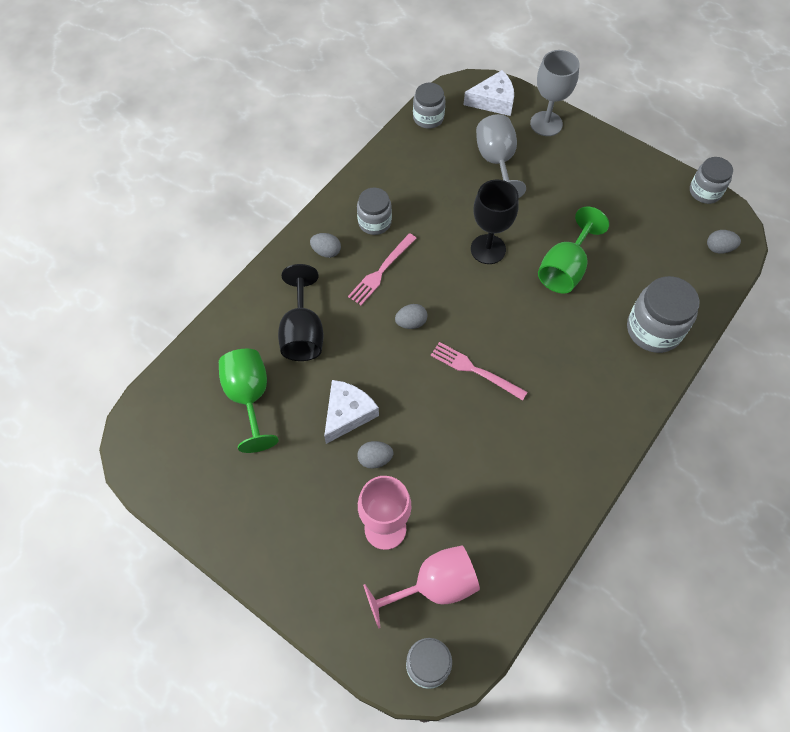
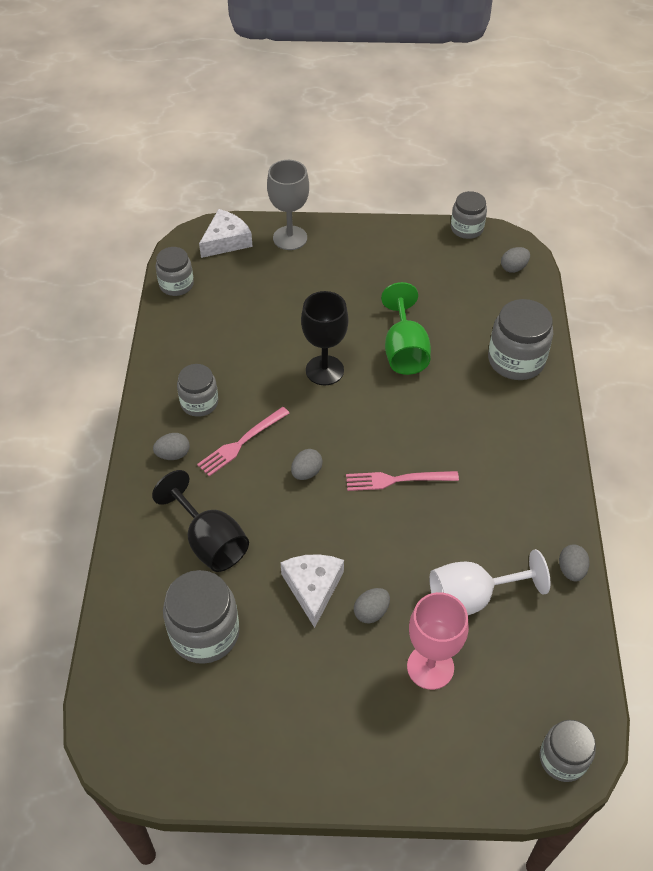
camera: 35 degrees left, 10 degrees down
(249, 397) = (205, 633): green goblet -> grey jar
(381, 271) = (241, 443): pink fork -> pink fork turned 45 degrees clockwise
(433, 586) = (512, 687): pink goblet -> none
(458, 498) = (472, 597): none -> white goblet
(496, 162) = (272, 292): grey goblet -> none
(555, 528) = (571, 570): none -> grey egg

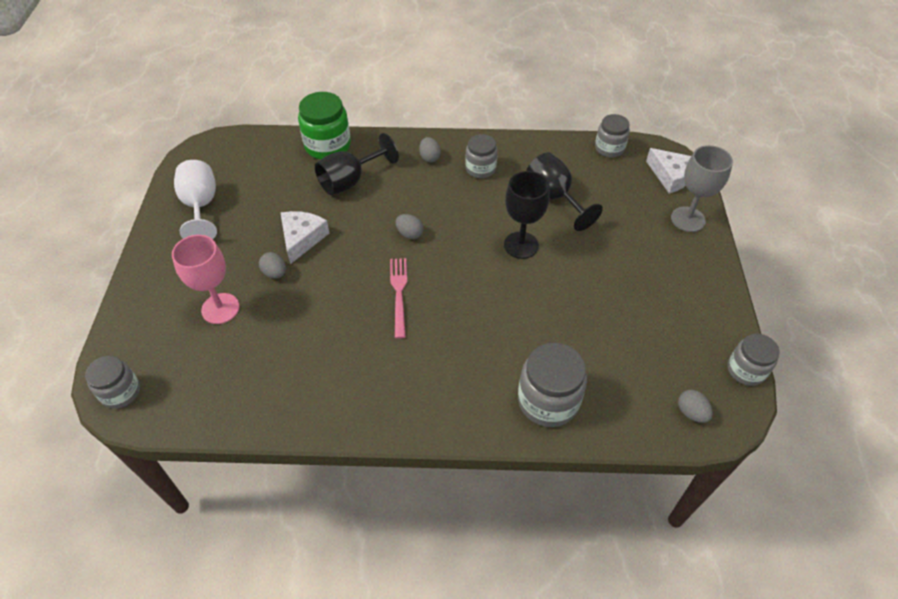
camera: 90 degrees right, 0 degrees up
(135, 575) = (327, 146): none -> green jar
(205, 633) = (276, 182): grey jar -> none
(241, 443) = (440, 194): pink fork -> none
(253, 338) = (554, 197): none -> black goblet
(313, 588) = (302, 238): white cheese -> white cheese turned 75 degrees counterclockwise
(404, 351) = (551, 304): green goblet -> none
(472, 597) = (275, 340): white goblet -> white goblet (201, 206)
(571, 570) = (290, 421): grey egg -> none

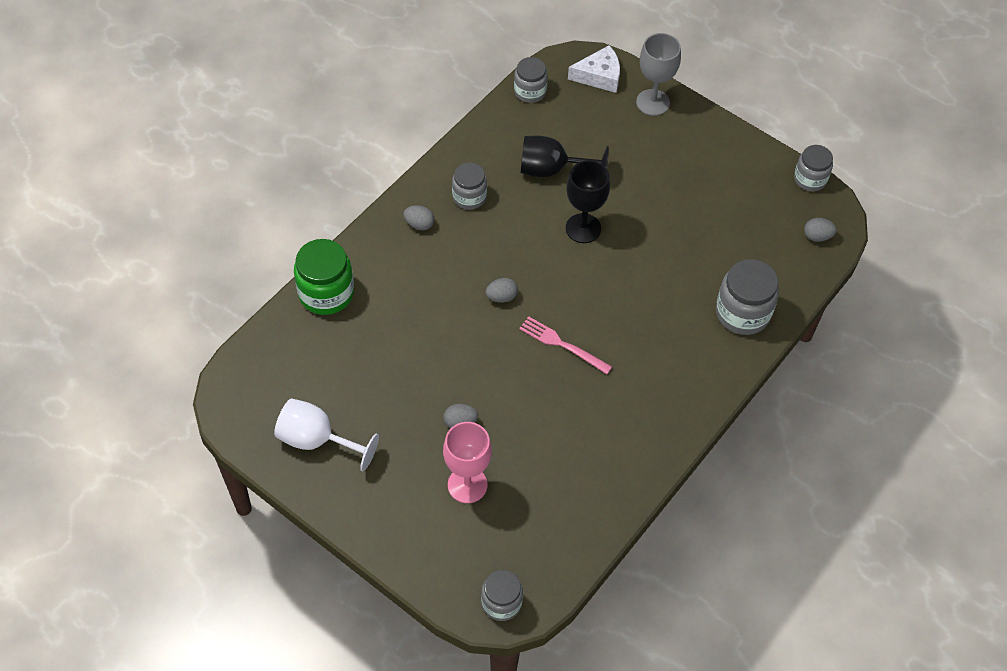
camera: 55 degrees left, 5 degrees up
(302, 238) = (435, 380): white cheese -> none
(350, 181) = (393, 302): black goblet -> none

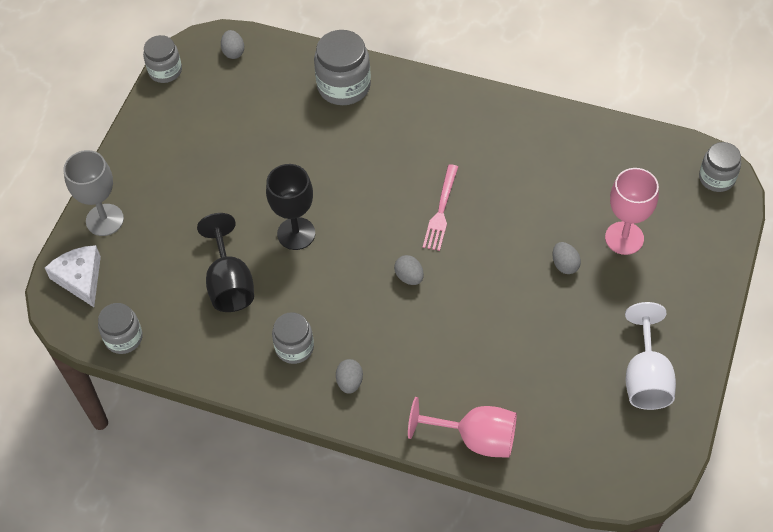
camera: 105 degrees left, 0 degrees up
(326, 293) = (475, 438): green jar -> pink goblet

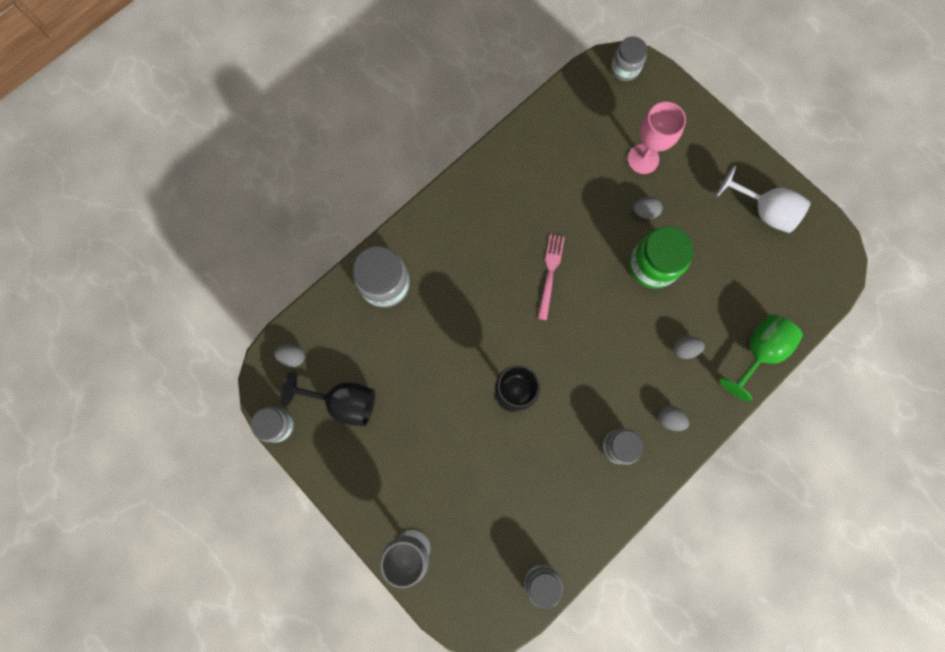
camera: 65 degrees left, 20 degrees up
(80, 278) = (462, 595): white cheese -> none
(230, 283) = (532, 470): black goblet -> black goblet (343, 402)
(409, 277) = (598, 328): grey egg -> grey egg (684, 349)
(441, 211) = (550, 273): pink fork -> pink fork turned 120 degrees counterclockwise
(475, 438) = (758, 352): pink goblet -> green goblet
(509, 297) = (652, 265): none -> green jar

